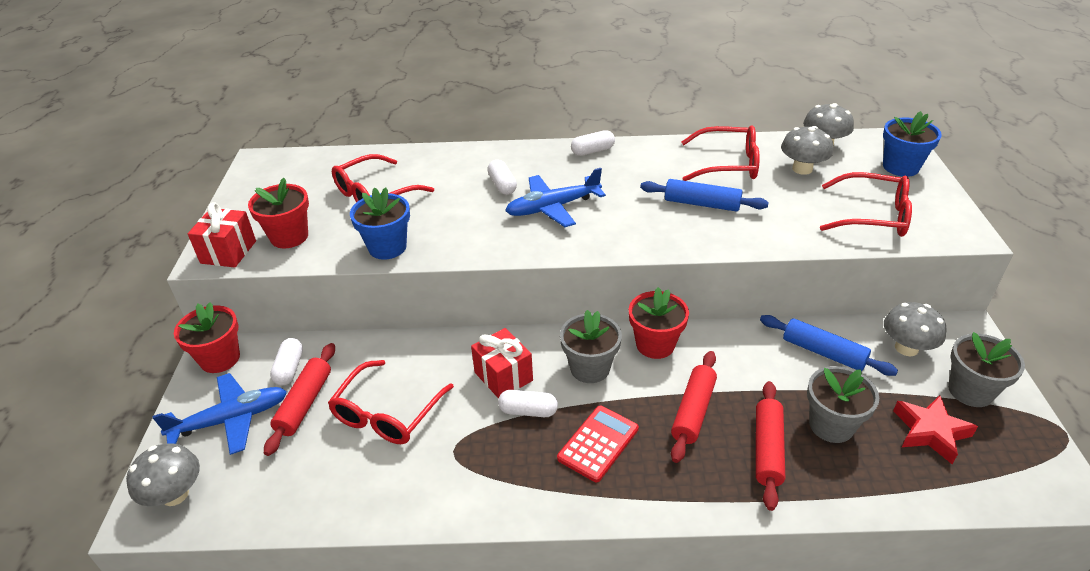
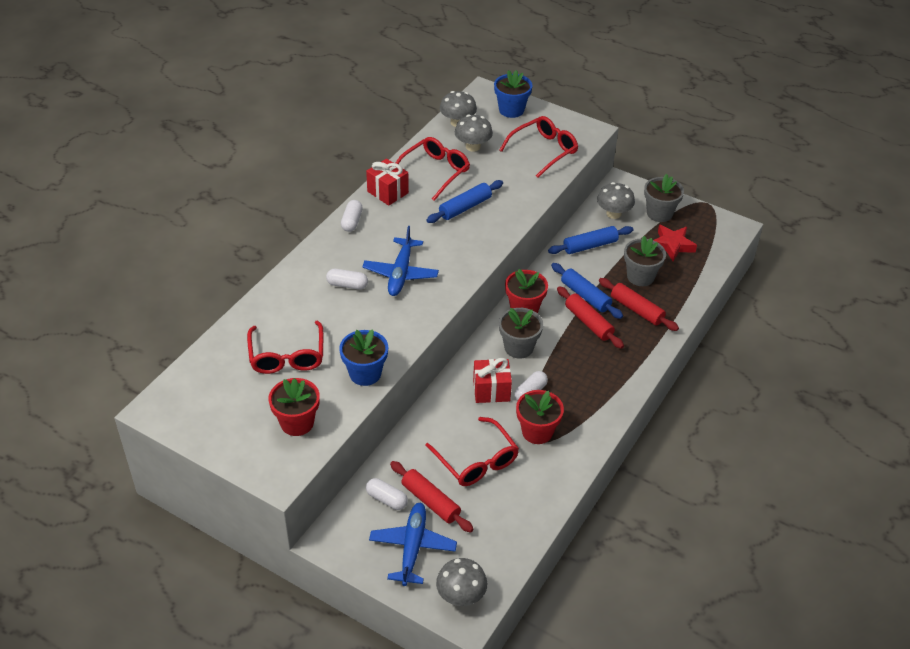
camera: 60 degrees left, 5 degrees up
(220, 359) = (338, 538): red flower pot -> red flower pot (537, 432)
(228, 252) = (283, 464): red gift -> red gift (387, 192)
(598, 443) = (579, 374): red calculator -> none
(734, 387) = (585, 296): none -> blue rolling pin

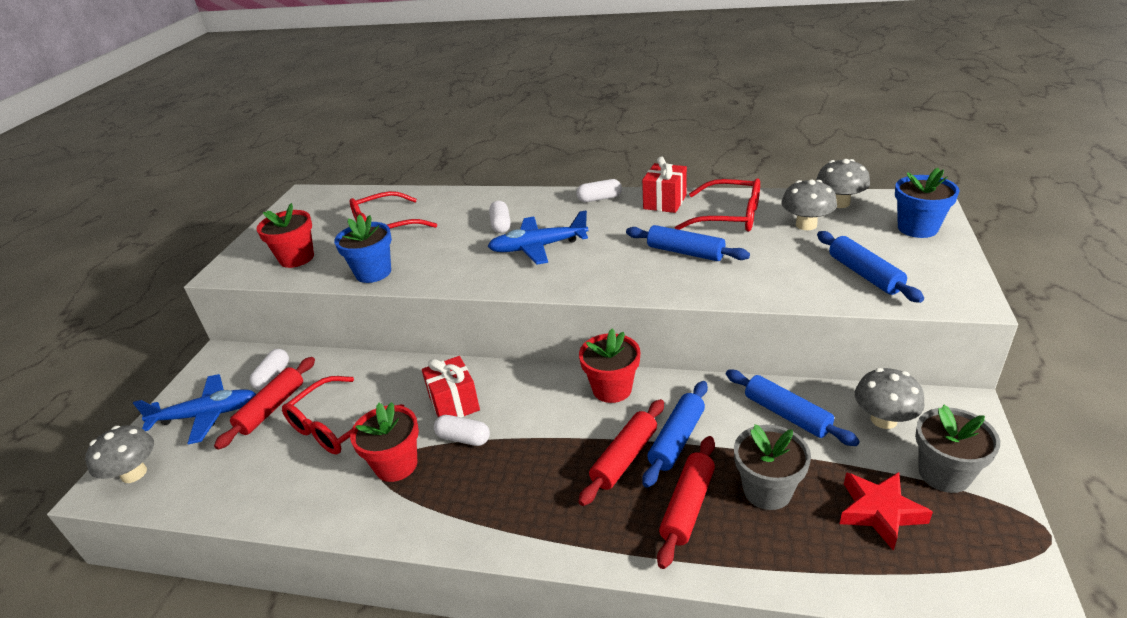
camera: 75 degrees right, 10 degrees down
(518, 347) = (538, 405): grey flower pot -> none
(543, 151) = (864, 274): red glasses -> blue rolling pin

